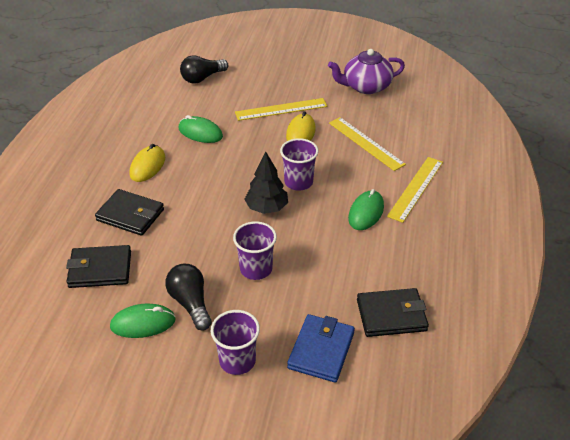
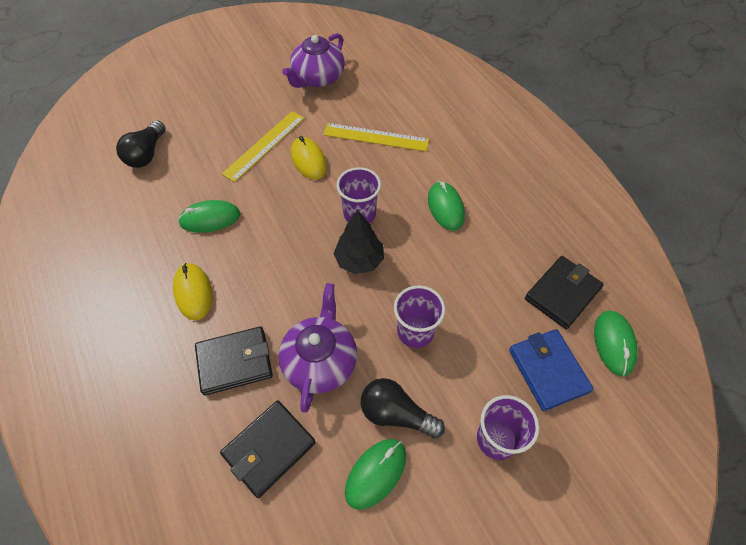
camera: 40 degrees left, 15 degrees up
(178, 246) = (320, 361): none -> purple teapot
(393, 369) = (614, 343): none -> green mouse
(415, 188) = (459, 158): yellow ruler -> none

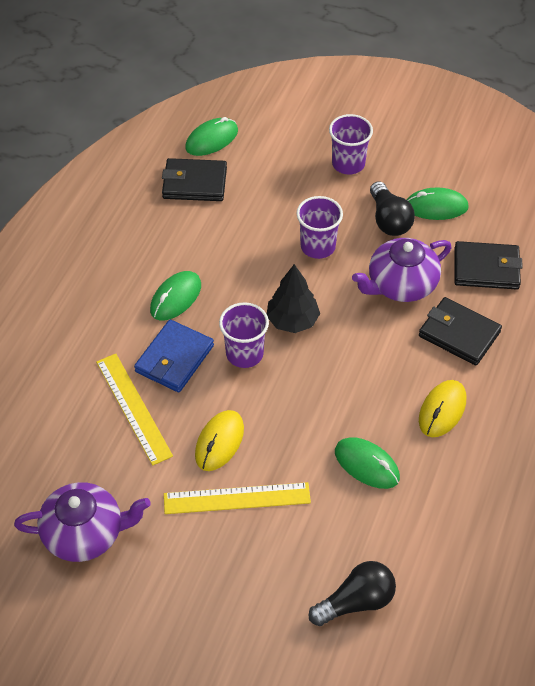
camera: 130 degrees left, 5 degrees down
(548, 370) = (270, 162): blue wallet -> blue wallet (174, 359)

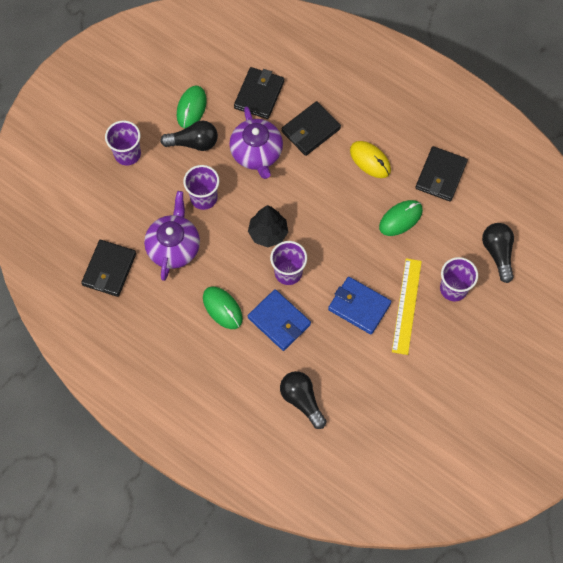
camera: 75 degrees left, 15 degrees up
(73, 406) = (302, 400): none -> black light bulb
(85, 533) = (410, 410): purple teapot -> purple teapot (174, 247)
(134, 408) = (315, 358): yellow ruler -> none
(211, 139) = (65, 246): green mouse -> none
(219, 442) = (359, 306): yellow mouse -> blue wallet
(280, 553) = (453, 288): none -> purple cup
(454, 502) = (441, 175): none -> black wallet

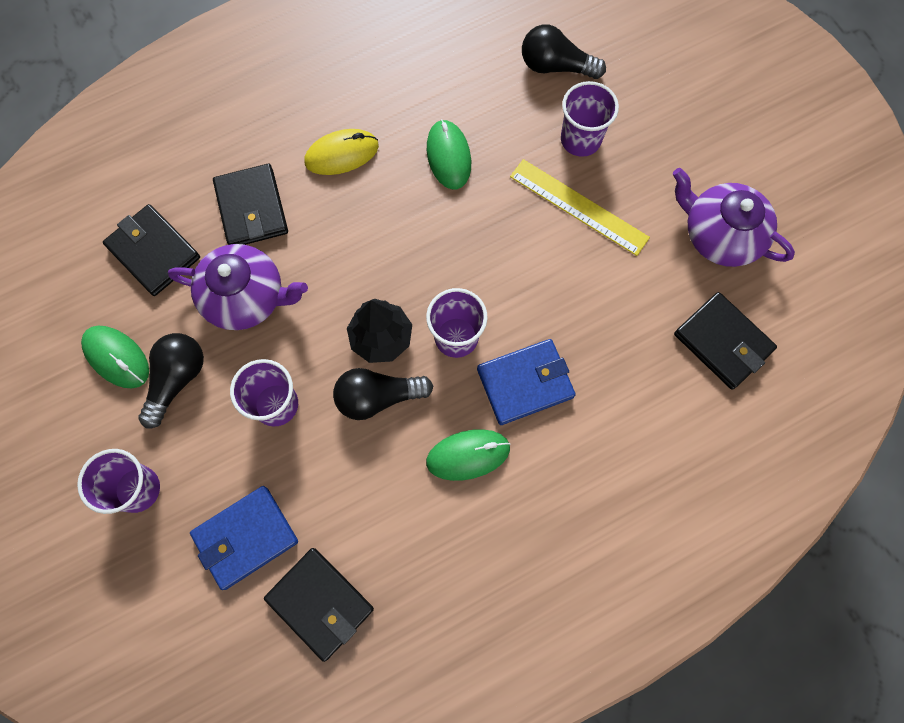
camera: 65 degrees left, 5 degrees up
(174, 247) = (333, 484): purple teapot -> purple teapot (720, 235)
(302, 400) = (658, 405): black light bulb -> black light bulb (378, 397)
(359, 306) = (552, 267): blue wallet -> blue wallet (246, 538)
(441, 175) = (411, 80): black wallet -> black wallet (722, 342)

